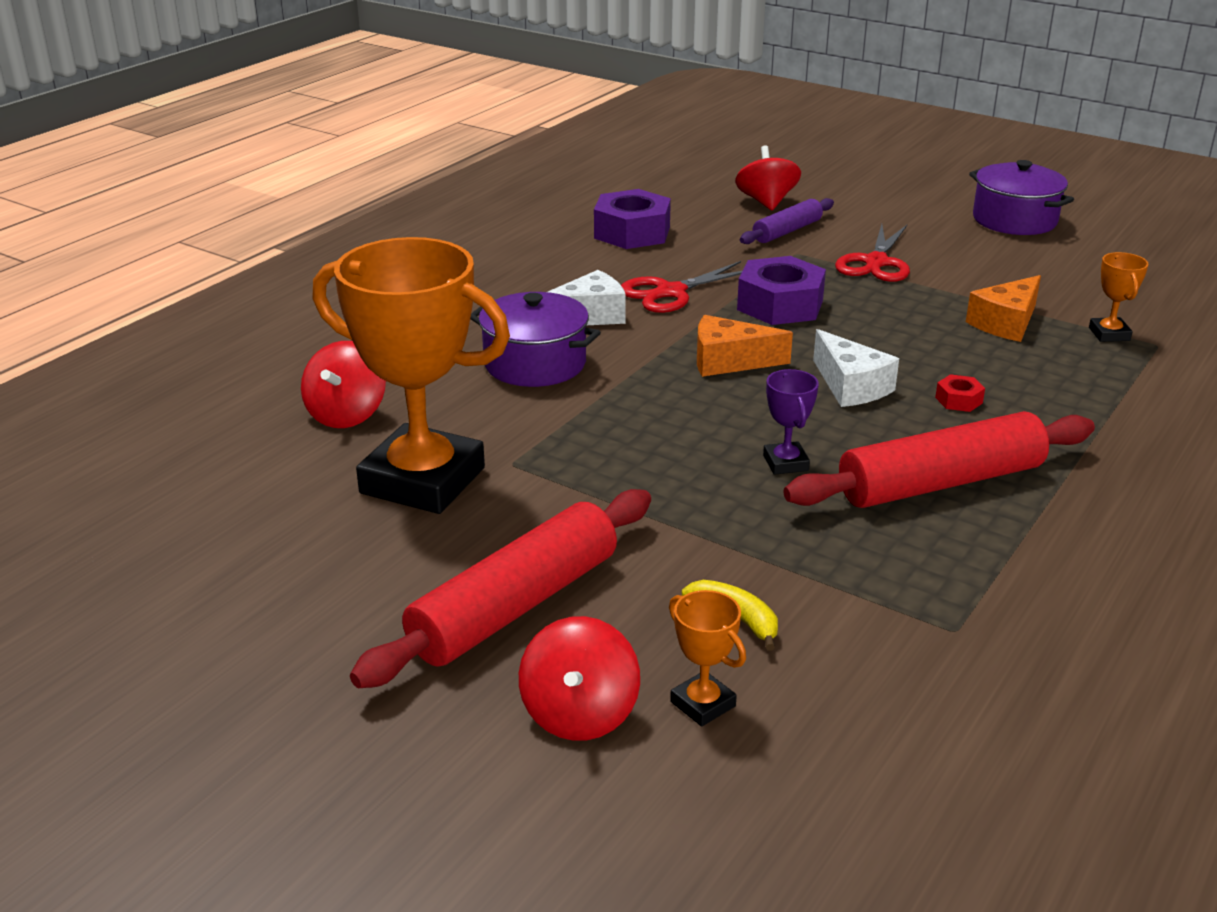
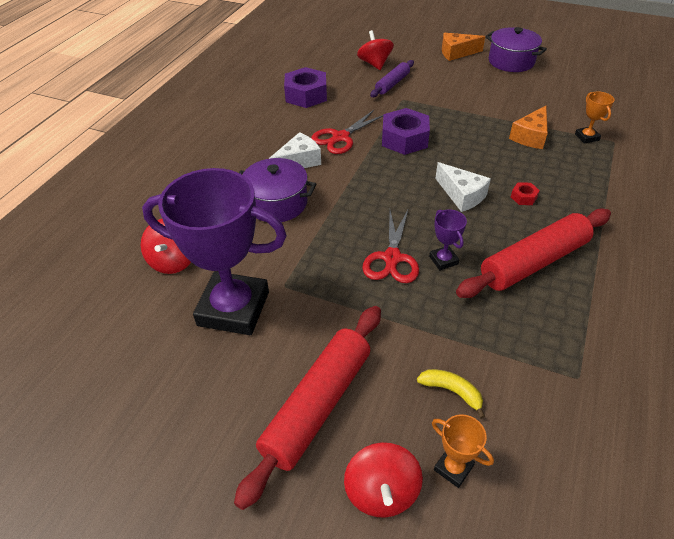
camera: 10 degrees left, 15 degrees up
(423, 480) = (233, 308): orange trophy -> purple trophy
(729, 361) = (388, 186): orange cheese -> orange cheese (456, 53)
(876, 262) = (447, 101): red scissors -> red scissors (392, 258)

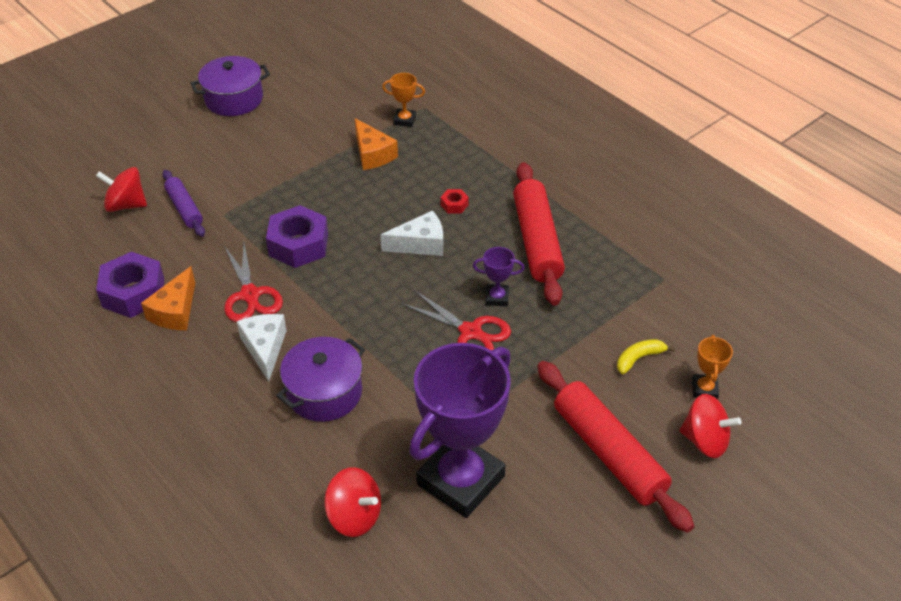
camera: 65 degrees left, 0 degrees up
(453, 468) = (704, 389): orange trophy -> orange trophy turned 60 degrees counterclockwise
(456, 53) = (173, 129): orange cheese -> orange cheese (175, 311)

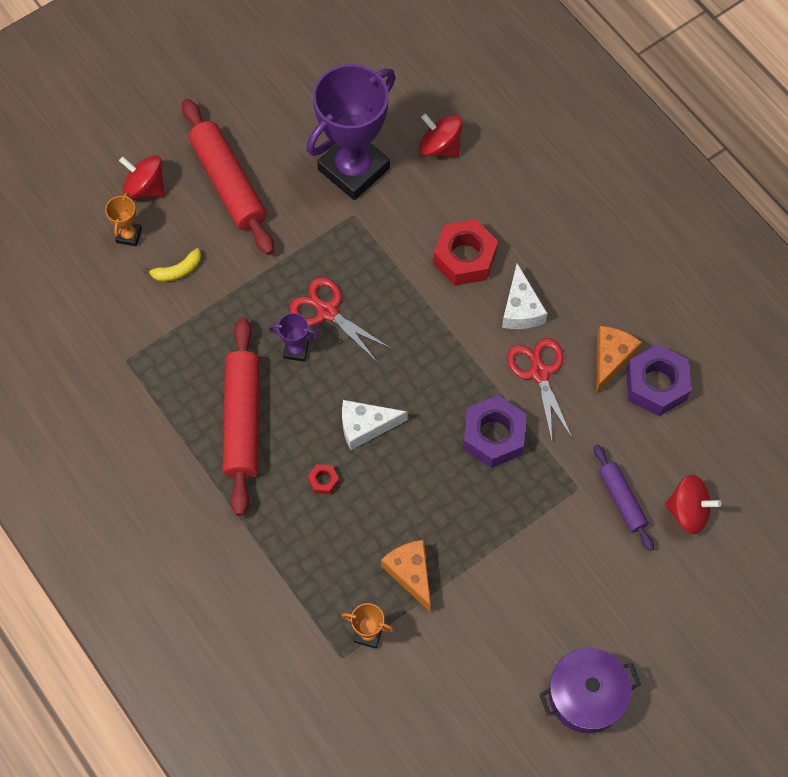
camera: 175 degrees left, 20 degrees up
(324, 392) = (465, 258): purple pot -> red nut

